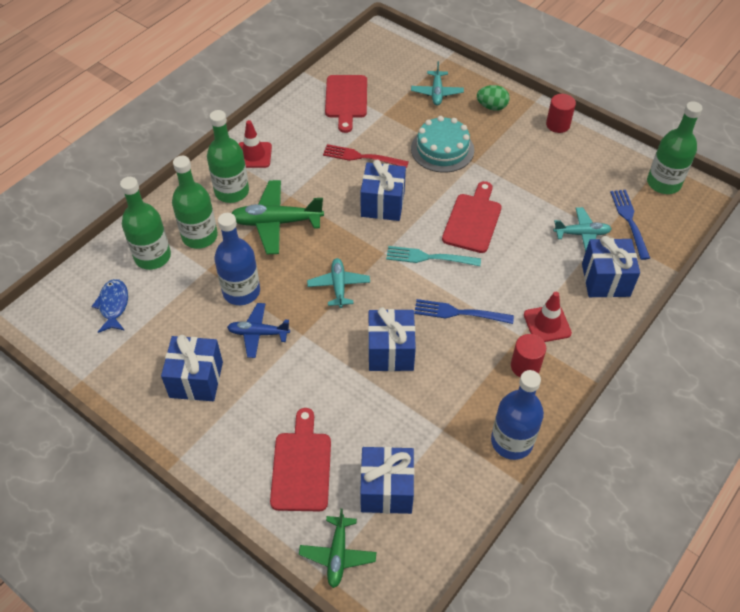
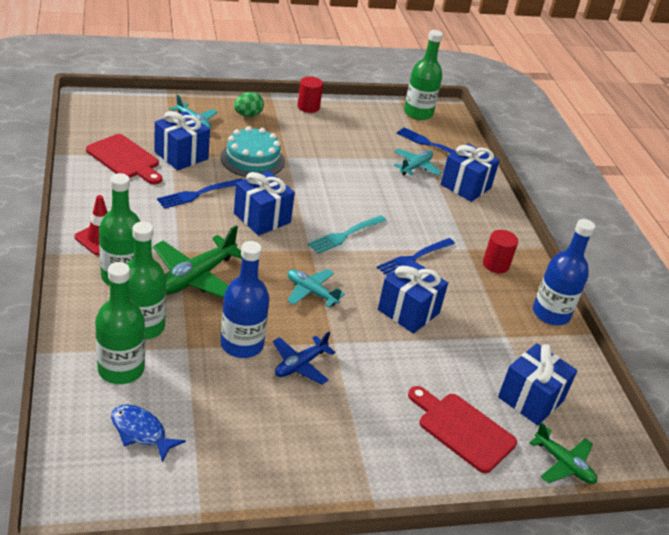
camera: 55 degrees left, 15 degrees down
(196, 379) = (301, 433): blue gift -> blue gift (181, 155)
(362, 157) = (198, 194): red fork -> blue fork
(473, 220) = (339, 194): red cutting board -> none
(547, 324) = (472, 232): red traffic cone -> none

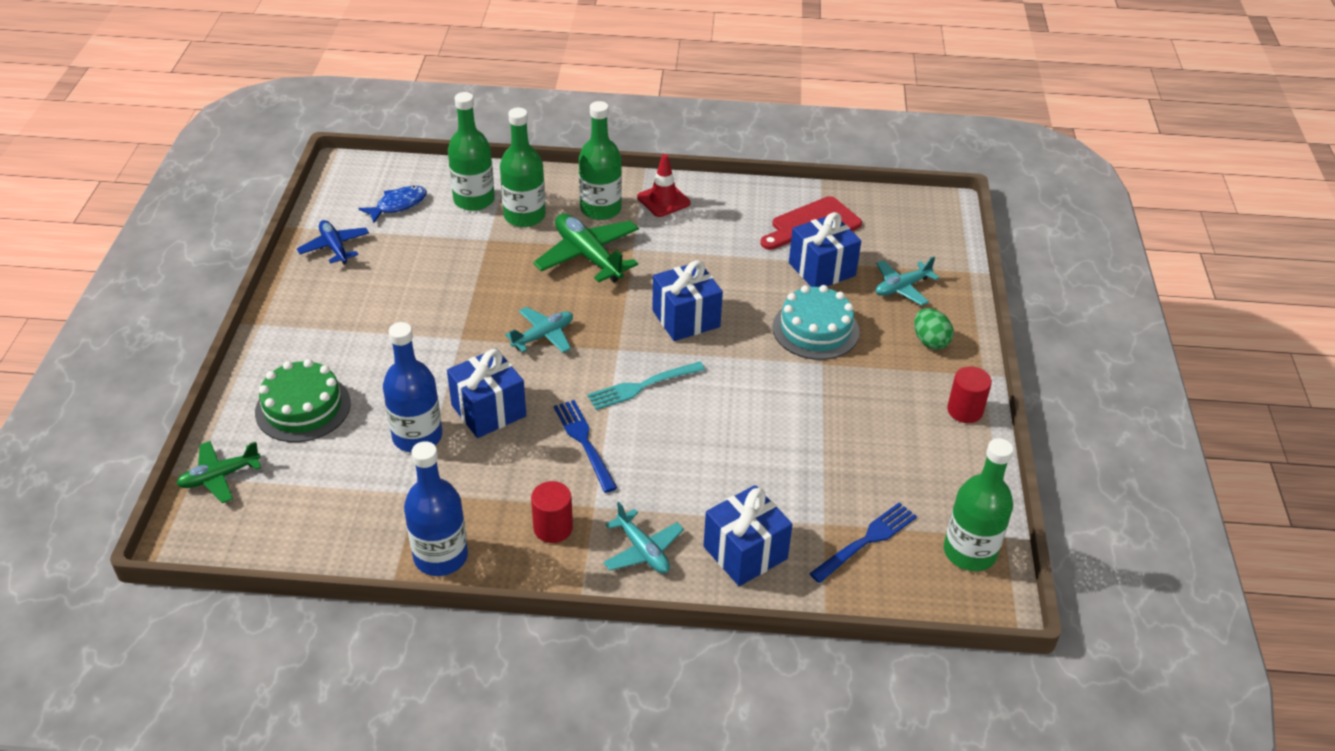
camera: 110 degrees right, 5 degrees up
(198, 194) = (739, 274): blue fork -> none
(242, 344) = (480, 274): blue bottle -> blue bottle (417, 436)
(300, 365) = (438, 308): blue plane -> blue plane (334, 247)
(345, 235) = (642, 386): turquoise fork -> turquoise fork turned 90 degrees counterclockwise
(416, 167) = (800, 502): turquoise plane -> turquoise plane (643, 550)
(462, 429) = (303, 407): red cutting board -> green cake
(531, 399) = (314, 480): blue gift -> none

